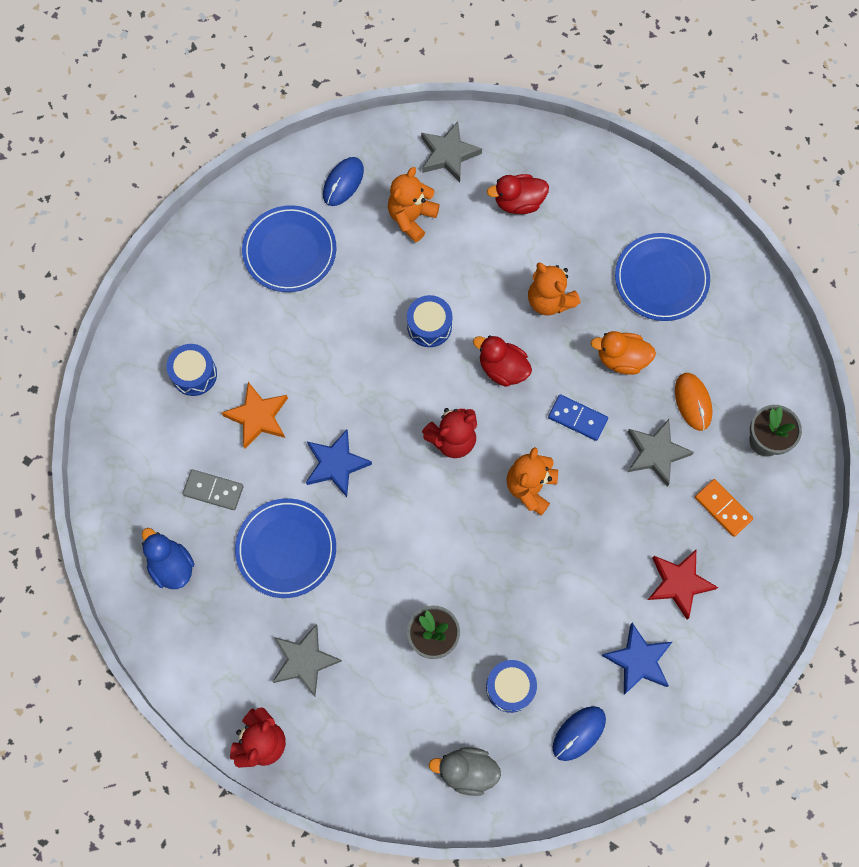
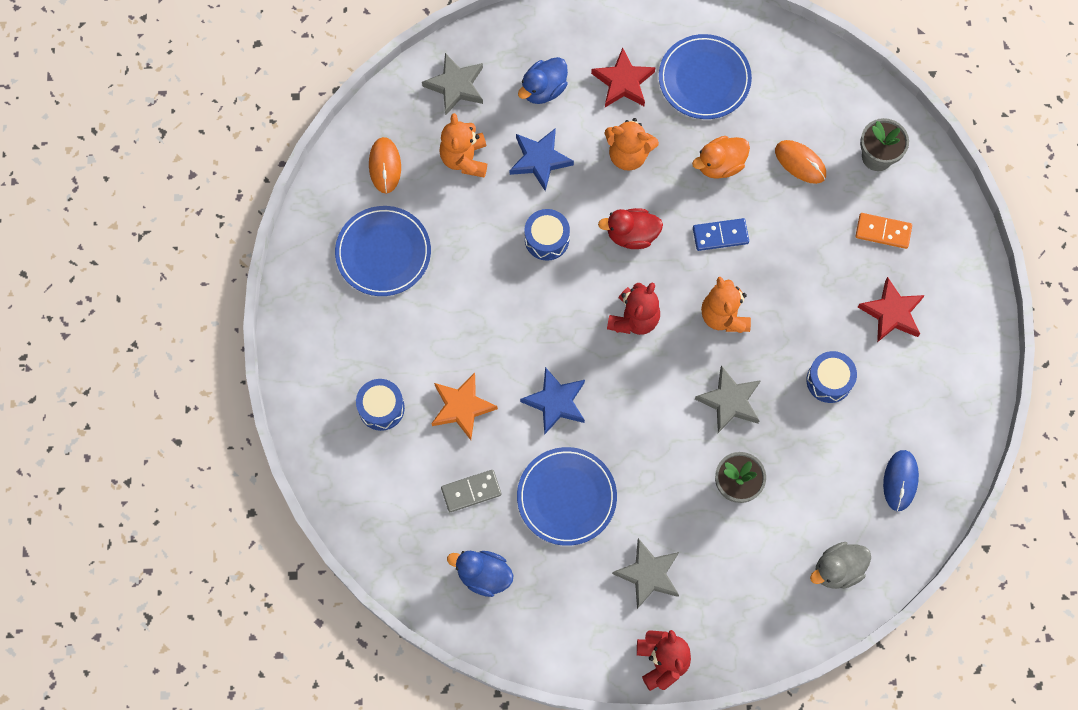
camera: 35 degrees left, 0 degrees up
(343, 182) = (385, 166): blue mouse -> orange mouse
(510, 687) = (823, 482): blue drum -> blue drum (829, 380)
(518, 202) = (543, 89): red duck -> blue duck
(589, 238) = (623, 82): none -> red star
(638, 660) = (904, 394): blue star -> blue star (540, 160)
(656, 453) = (801, 223): grey star -> grey star (729, 401)

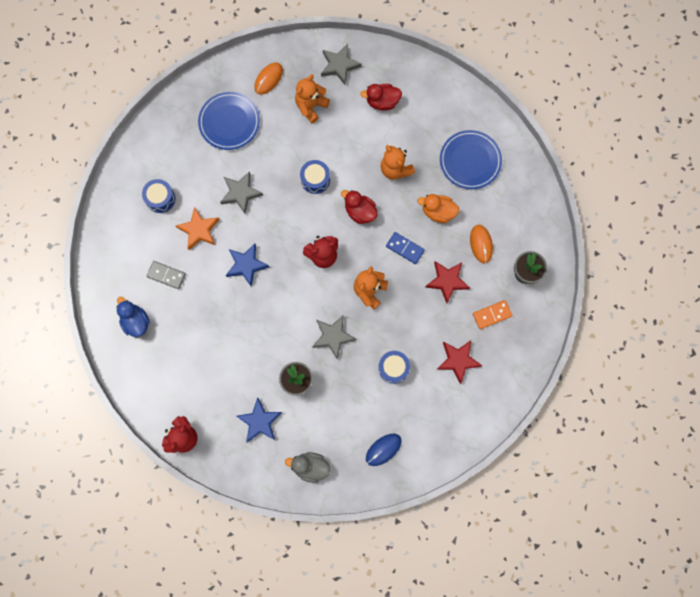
camera: 40 degrees right, 5 degrees up
(540, 160) = (348, 136): blue star -> blue star (260, 421)
(543, 89) = (382, 102): blue duck -> red duck
(566, 497) = (209, 317): blue plate -> none
(623, 82) = (426, 130): red star -> red star (447, 281)
(648, 574) = (214, 389): grey star -> grey star (240, 193)
(883, 232) = (492, 315): orange domino -> orange domino turned 75 degrees counterclockwise

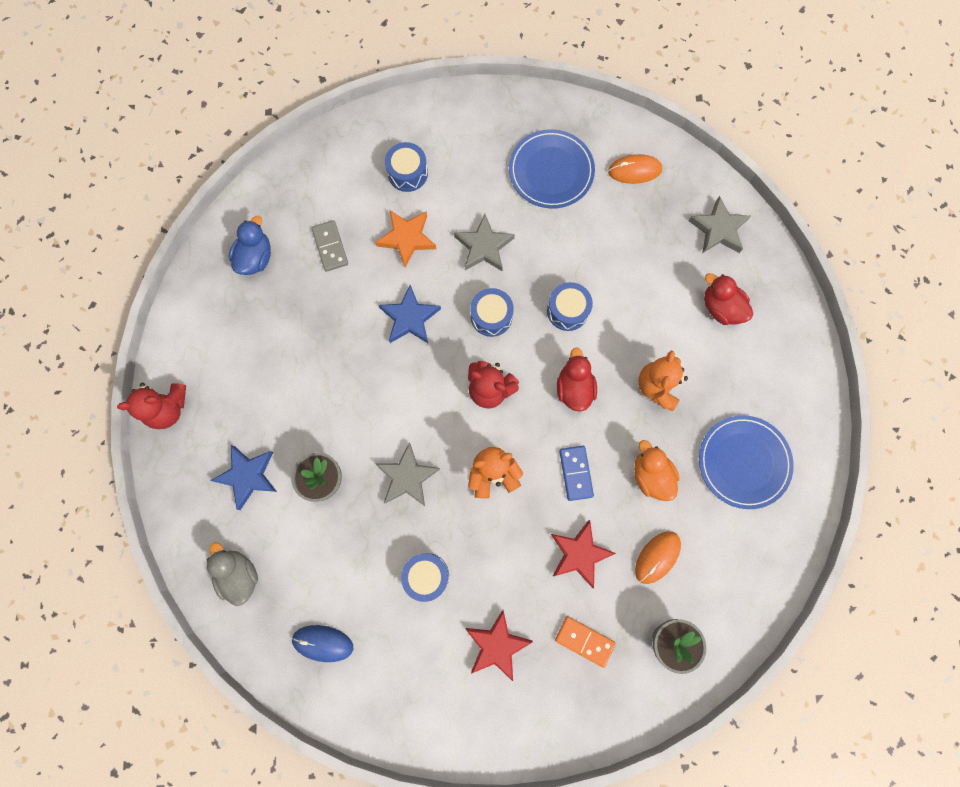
camera: 50 degrees right, 0 degrees up
(283, 221) = (491, 316): none -> blue drum
(311, 106) = (645, 238): orange teddy bear -> none

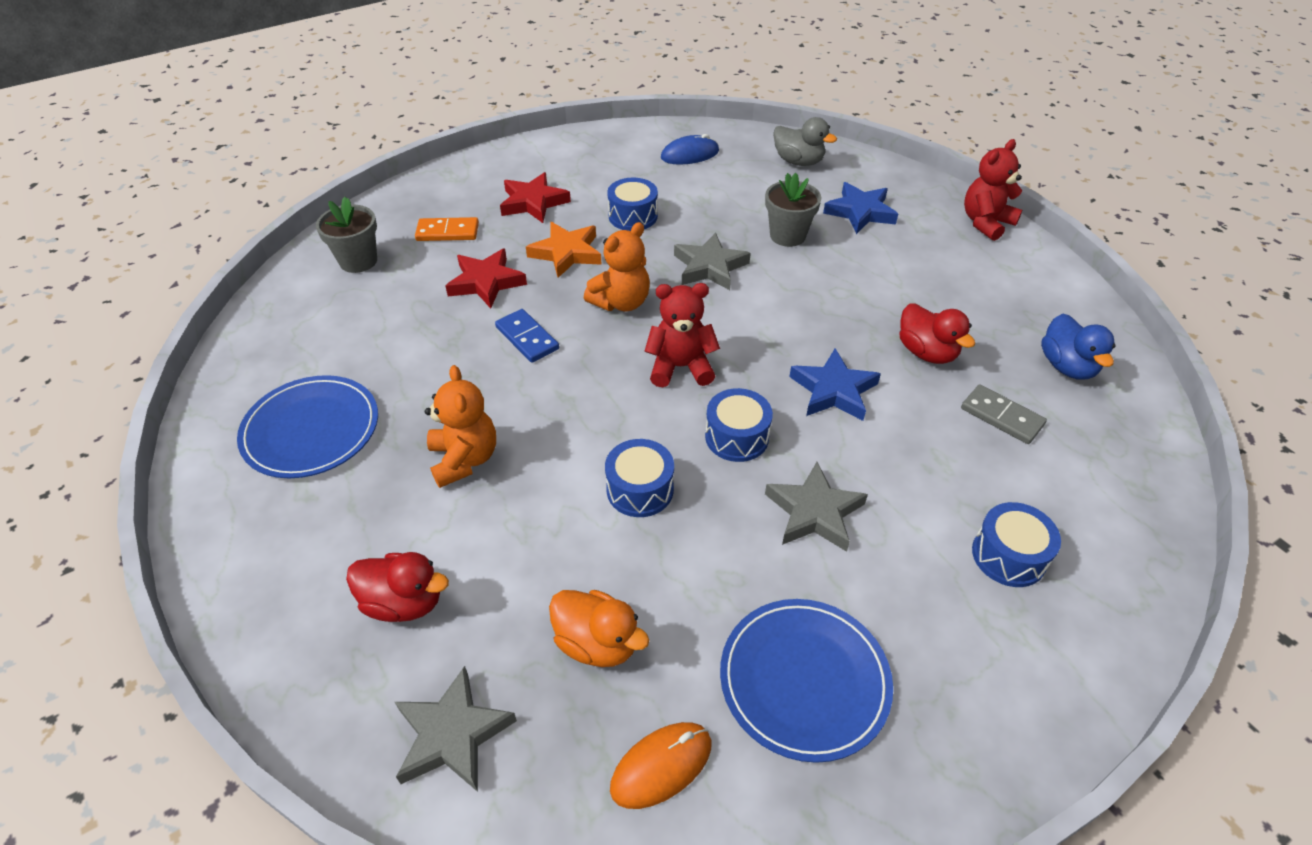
camera: 150 degrees right, 30 degrees down
(407, 238) = (922, 471): orange star -> orange star (566, 253)
(574, 388) = (577, 411): red duck -> red duck (926, 352)
(651, 475) = (433, 371): orange duck -> orange duck (597, 643)
(657, 557) = (395, 310): orange mouse -> none

